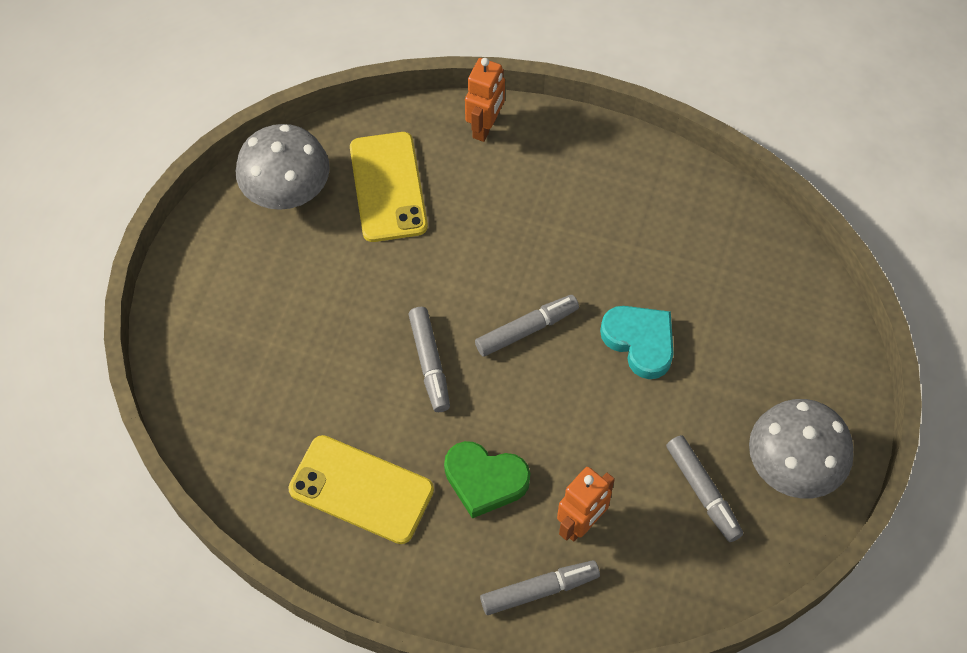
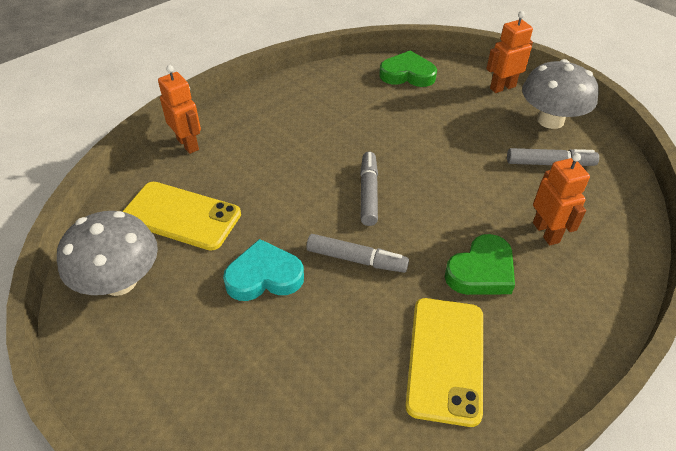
camera: 60 degrees left, 15 degrees down
(361, 489) = (445, 359): yellow phone -> yellow phone turned 45 degrees counterclockwise
(539, 590) = (593, 280): grey marker -> none
(640, 342) = (419, 144): turquoise heart -> turquoise heart (264, 276)
(768, 269) = (407, 74): none -> green heart
(823, 387) = (502, 87): none -> orange robot

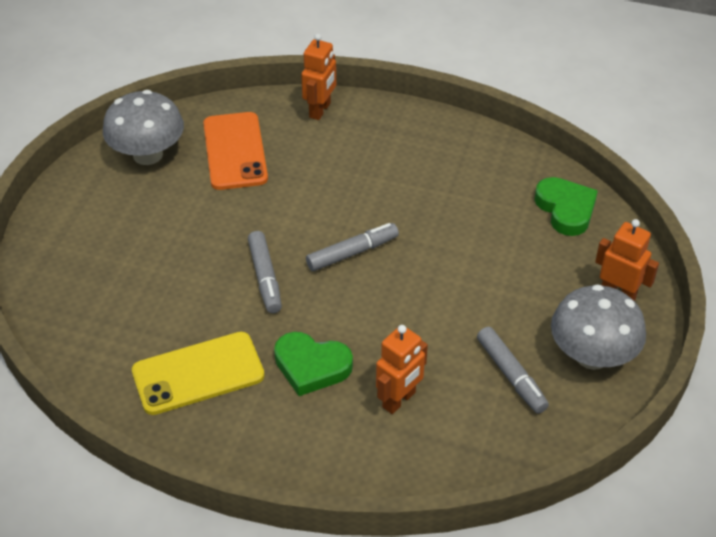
camera: 60 degrees right, 0 degrees up
(181, 216) = (235, 151): yellow phone -> orange phone
(264, 276) = (207, 230): turquoise heart -> none

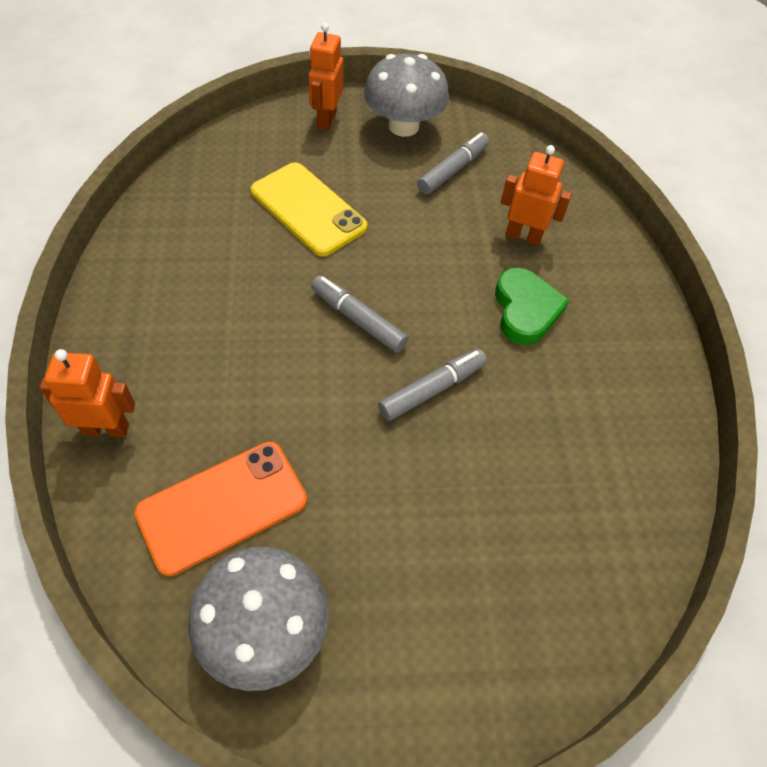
camera: 115 degrees left, 10 degrees up
(198, 373) = (592, 404): yellow phone -> yellow phone (308, 209)
(566, 209) = (225, 165): green heart -> none

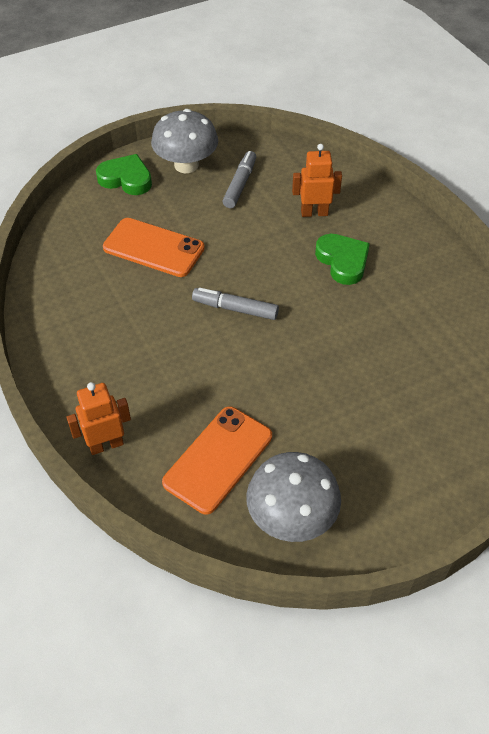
camera: 20 degrees left, 5 degrees down
(308, 209) = (153, 248): yellow phone -> orange phone
(326, 119) = (126, 179): orange robot -> green heart
(432, 389) = (311, 334): grey marker -> none

